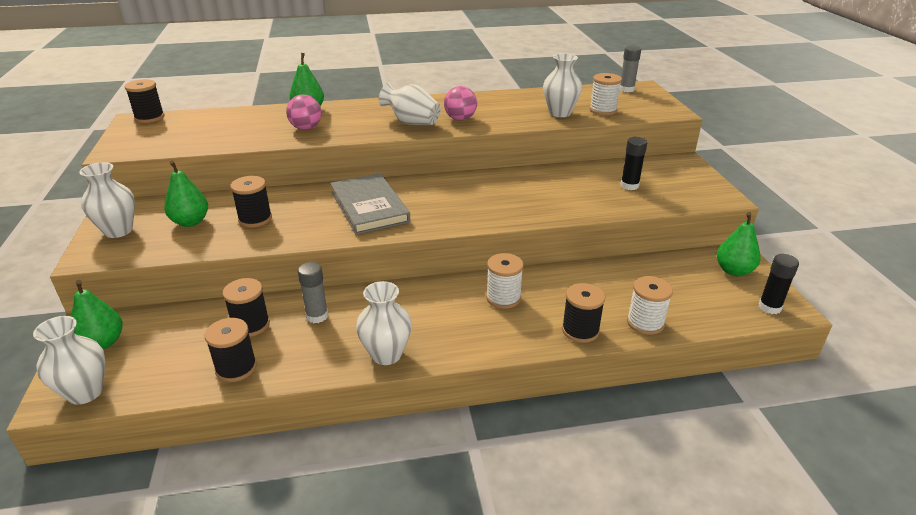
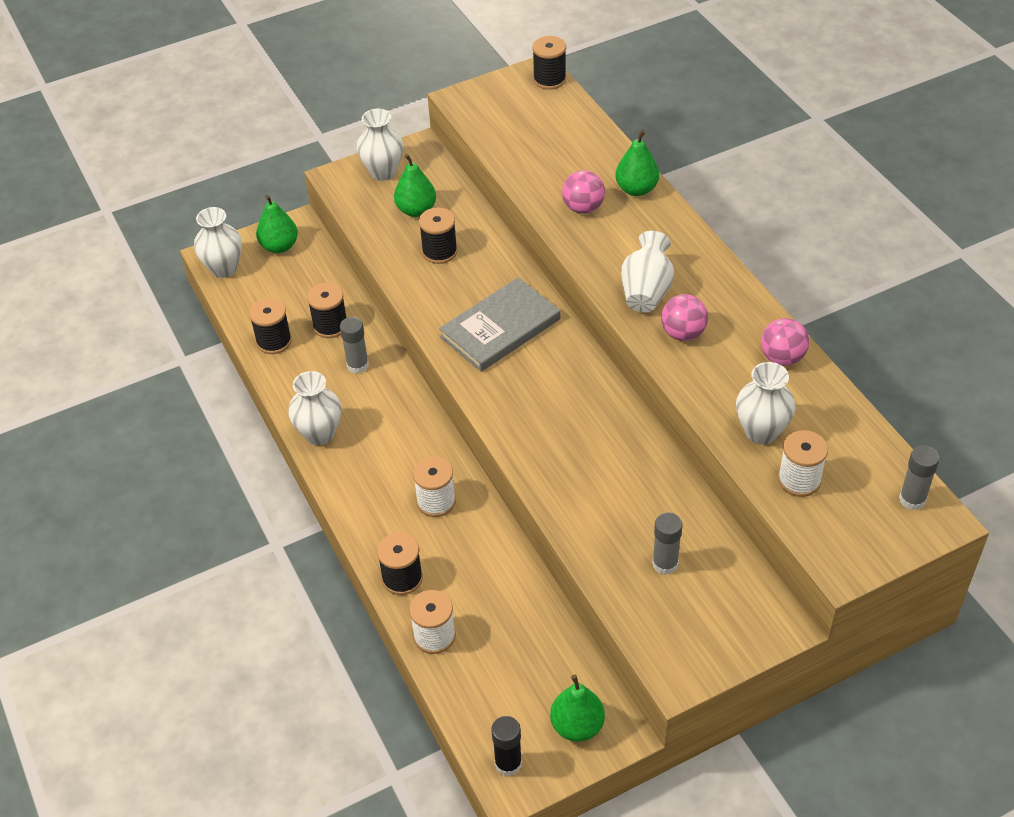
camera: 75 degrees right, 15 degrees up
(501, 98) = (782, 357): none -> pink ball
(629, 185) = (665, 564): black glue stick -> grey glue stick

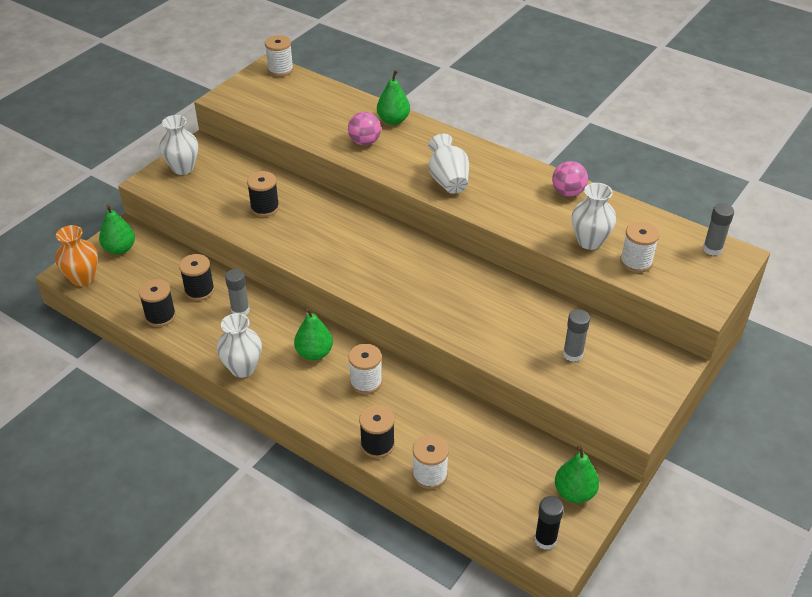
camera: 30 degrees left, 5 degrees down
(224, 268) = (83, 278): white vase -> orange vase
(416, 210) = (227, 186): green pear -> green pear (314, 353)
(500, 328) = (346, 243): grey book -> none
(549, 79) = (280, 70): black spool -> white spool
(683, 333) = (492, 198): pink ball -> none

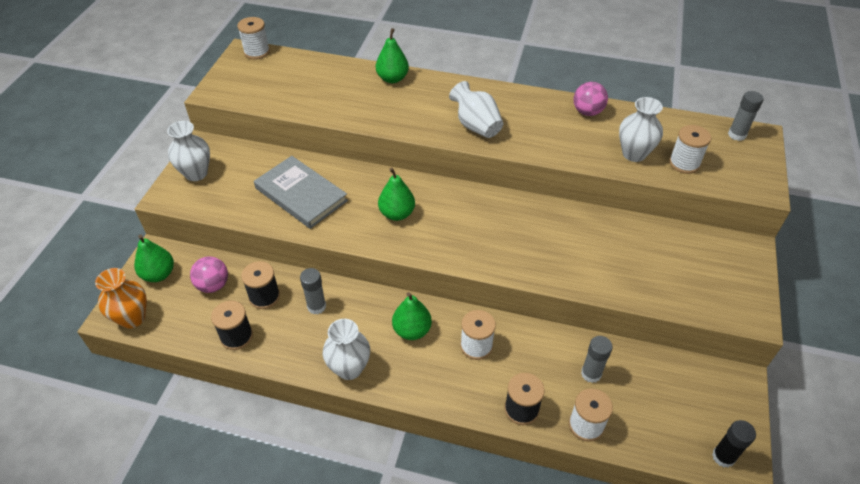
camera: 20 degrees left, 5 degrees up
(265, 208) = (301, 194): black spool -> grey book
(364, 142) = (377, 106): pink ball -> pink ball (213, 285)
(573, 354) = (663, 265): grey glue stick -> grey glue stick (591, 373)
(574, 492) = (720, 399): green pear -> green pear (397, 213)

